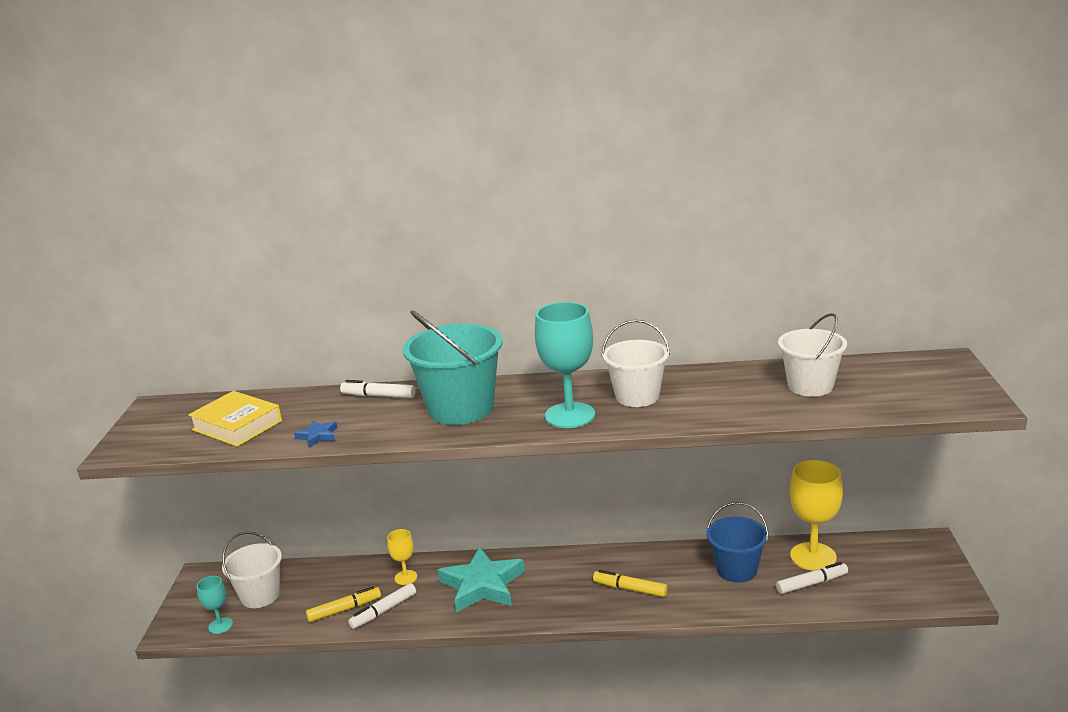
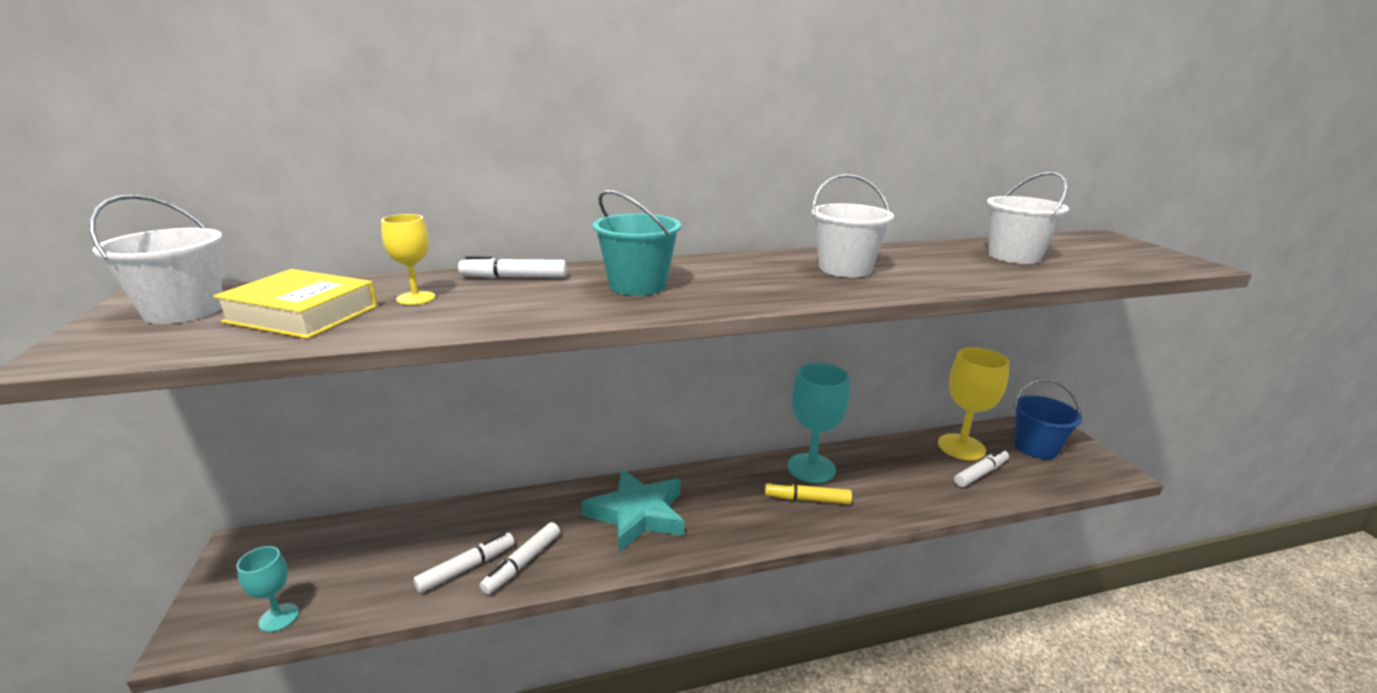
camera: 20 degrees left, 0 degrees up
(260, 595) = (337, 563): white bucket -> white bucket (184, 311)
(318, 436) = (443, 320): blue star -> none
(344, 609) = (467, 568): yellow marker -> white marker
(406, 577) = (538, 516): yellow goblet -> yellow goblet (416, 298)
(461, 409) = (638, 285): turquoise bucket -> turquoise bucket, size x0.66
(570, 415) = (785, 287): turquoise goblet -> turquoise goblet (811, 468)
(736, 570) = (901, 467): blue bucket -> blue bucket (1036, 448)

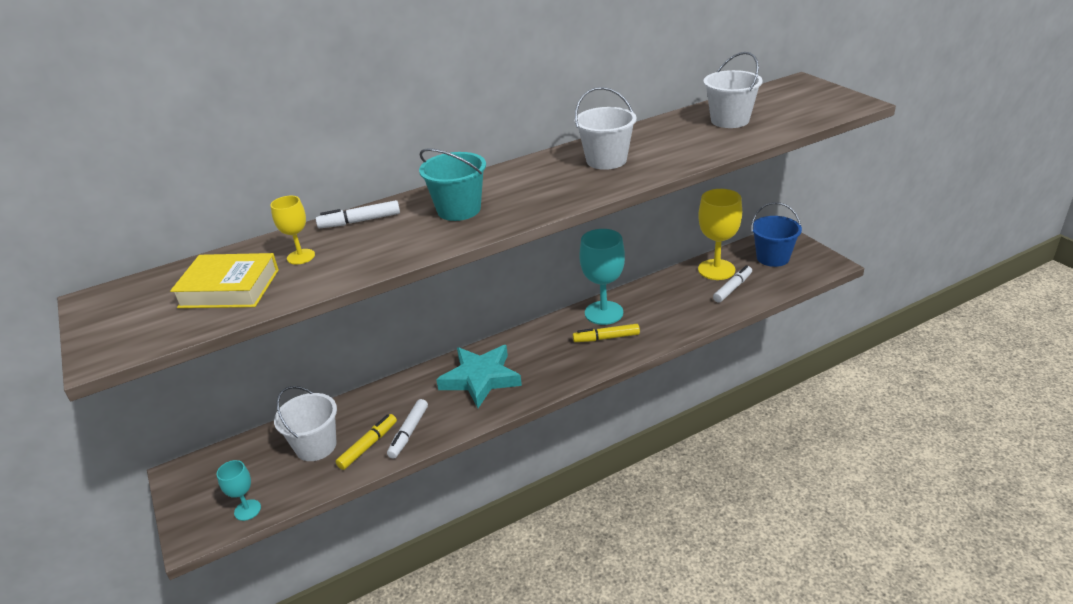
camera: 10 degrees left, 10 degrees up
(184, 311) = (136, 305): white bucket -> white bucket (316, 446)
(467, 568) = (368, 446): white marker -> yellow marker

